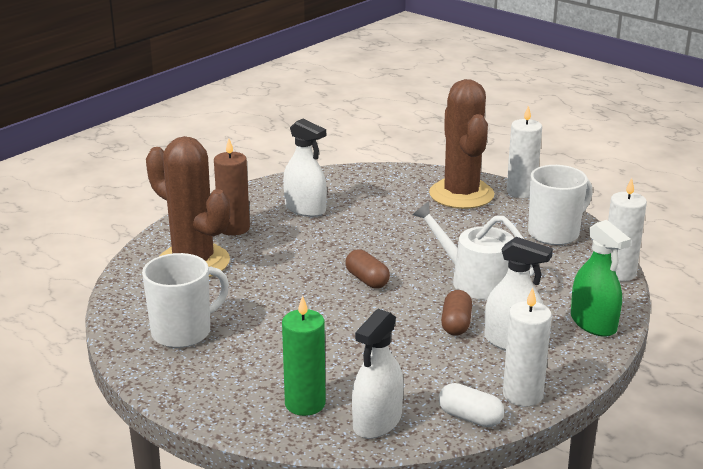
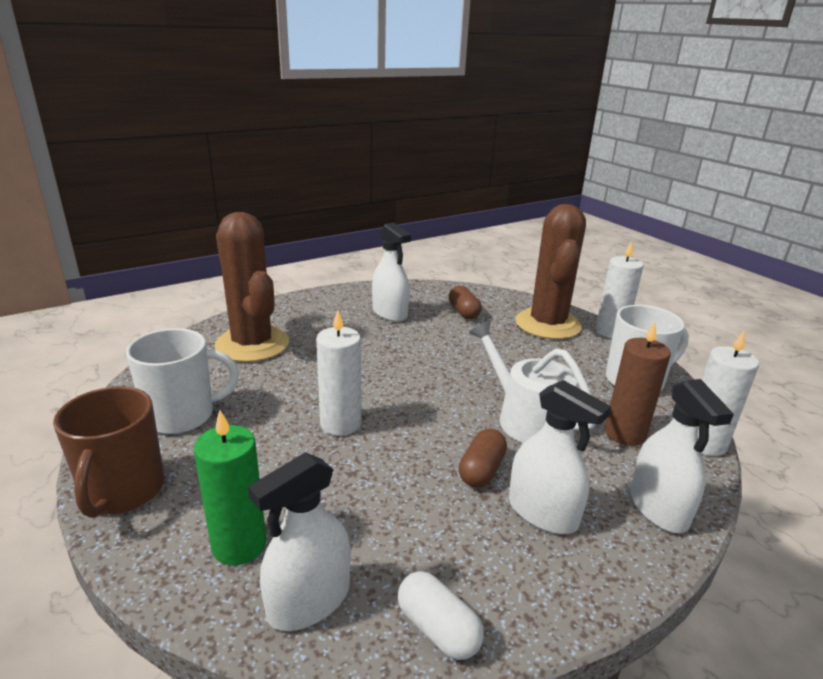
camera: 15 degrees right, 0 degrees up
(186, 391) = (123, 491): none -> brown mug
(234, 228) = (313, 319): brown candle -> brown candle (625, 433)
(367, 280) = (408, 395): brown capsule -> brown capsule (464, 312)
(522, 394) = (528, 605): white candle -> white candle (340, 423)
(593, 323) = (658, 508): green spray bottle -> white spray bottle

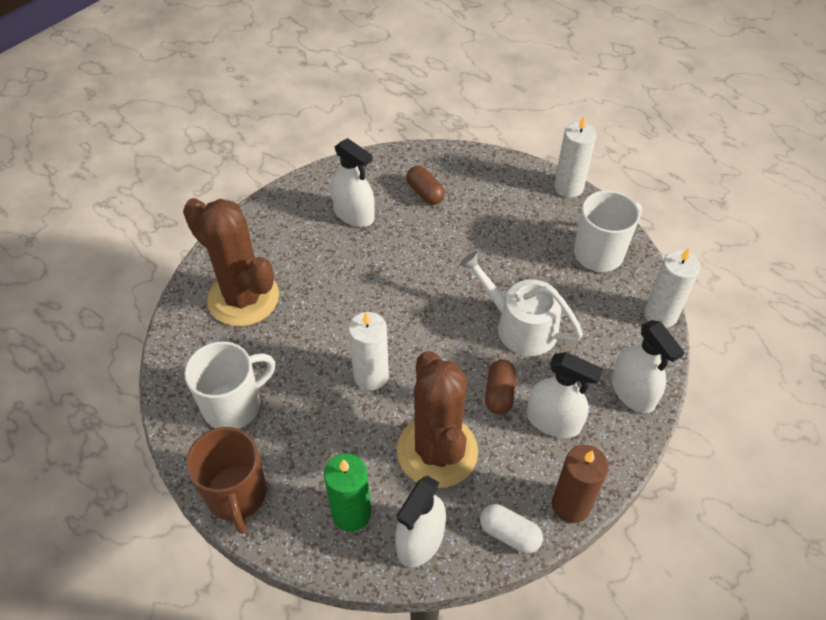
camera: 15 degrees left, 25 degrees up
(547, 324) = (509, 191): brown cactus -> brown cactus (437, 451)
(625, 433) = (599, 321): brown candle -> brown candle (570, 505)

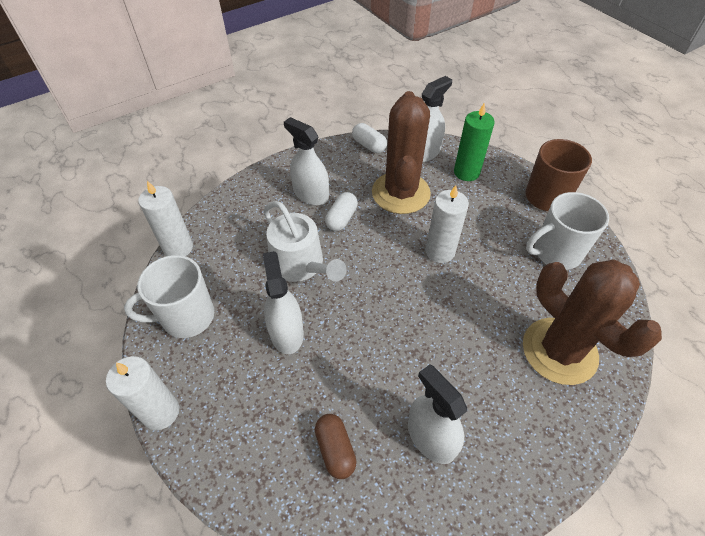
camera: 165 degrees left, 0 degrees up
(499, 393) = (341, 218): brown capsule -> white capsule
(570, 505) = (325, 151): brown candle -> none
(633, 392) = (243, 199): white spray bottle -> white spray bottle (286, 332)

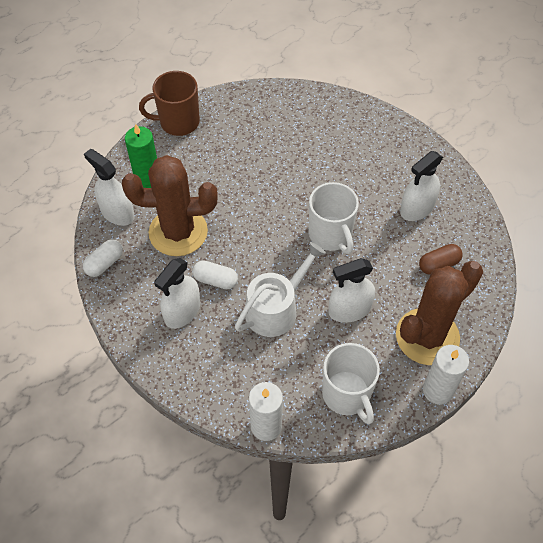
camera: 95 degrees left, 5 degrees up
(440, 251) = (250, 201): white candle -> none
(555, 252) = (244, 123): white mug -> white mug (331, 235)
(559, 351) = (336, 132): brown cactus -> brown cactus (427, 337)

